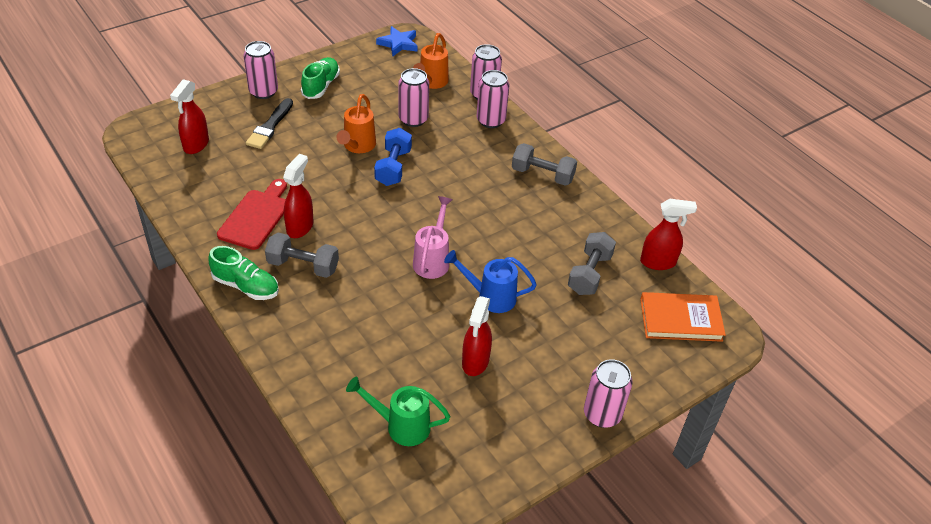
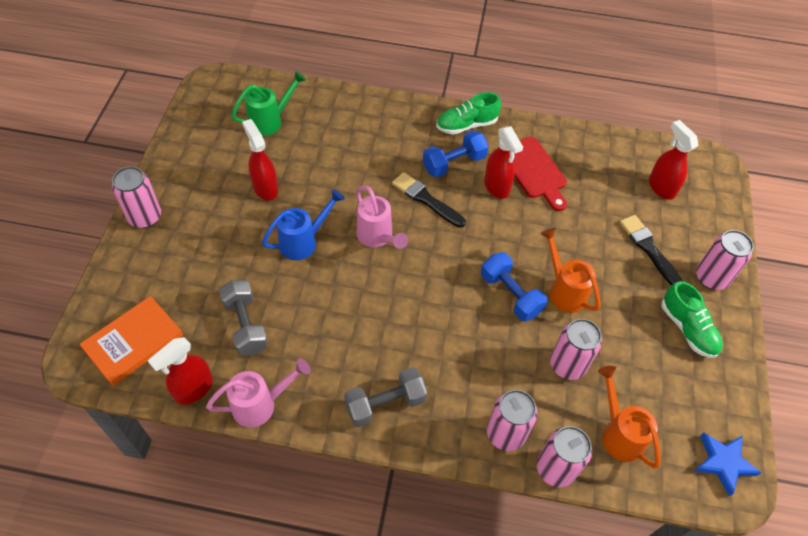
camera: 135 degrees right, 10 degrees up
(303, 266) = (454, 163): grey dumbbell -> blue dumbbell
(362, 257) = (426, 199): none -> black brush
(620, 225) = (260, 404): none -> pink watering can

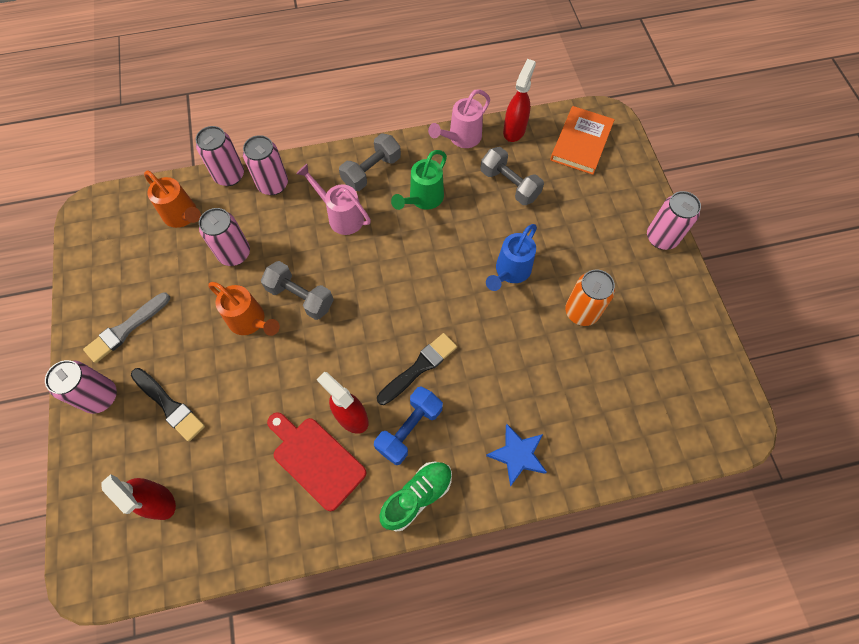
camera: 160 degrees right, 10 degrees up
(265, 188) = (581, 312): red spray bottle -> orange can
(270, 121) = (636, 397): green watering can -> green watering can (423, 199)
(377, 237) = (446, 304): pink watering can -> pink watering can (341, 216)
(426, 199) = (419, 367): black brush -> black brush turned 60 degrees counterclockwise
(510, 294) = (300, 297): blue dumbbell -> grey dumbbell
(688, 329) = (126, 329): green shoe -> grey brush
(723, 463) = (97, 225): blue star -> blue star (517, 455)

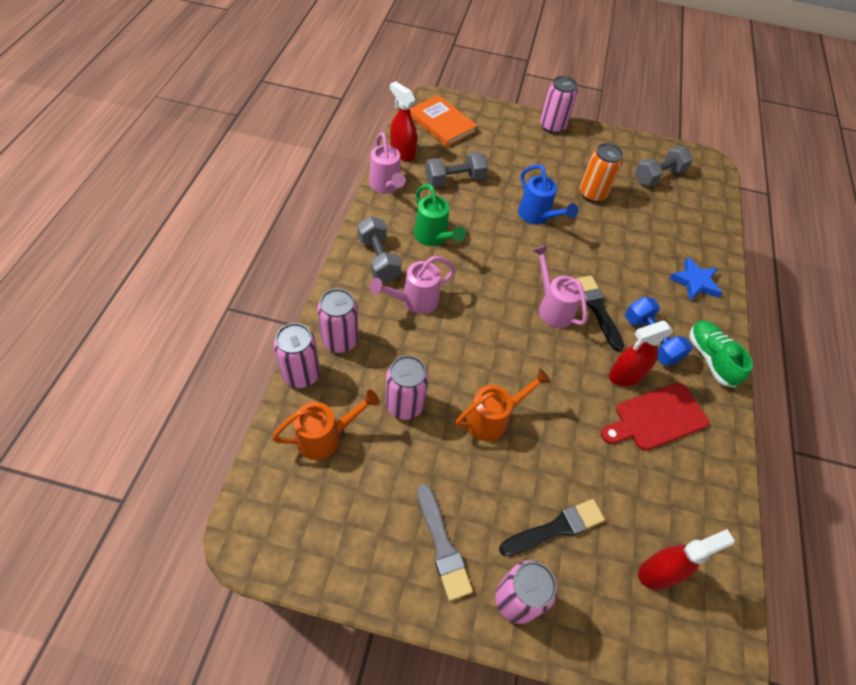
camera: 70 degrees left, 10 degrees down
(300, 297) = (486, 367): grey dumbbell -> grey dumbbell (658, 176)
(397, 326) = (552, 308): none -> pink watering can

